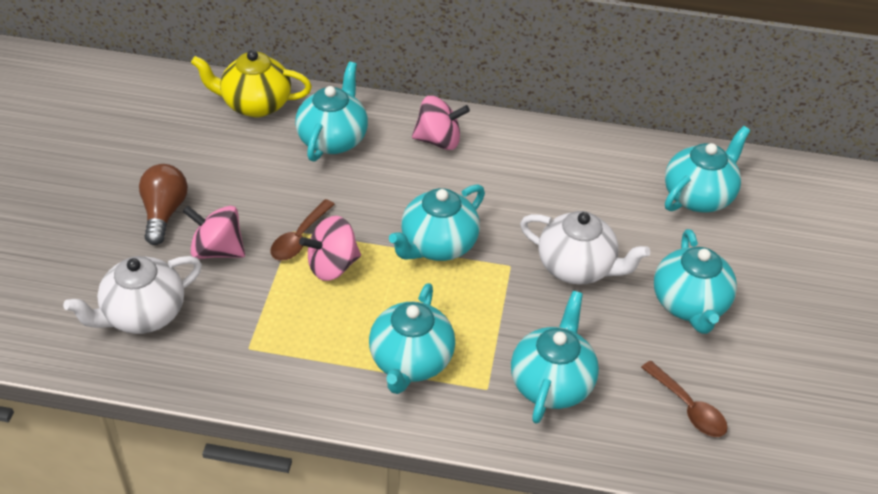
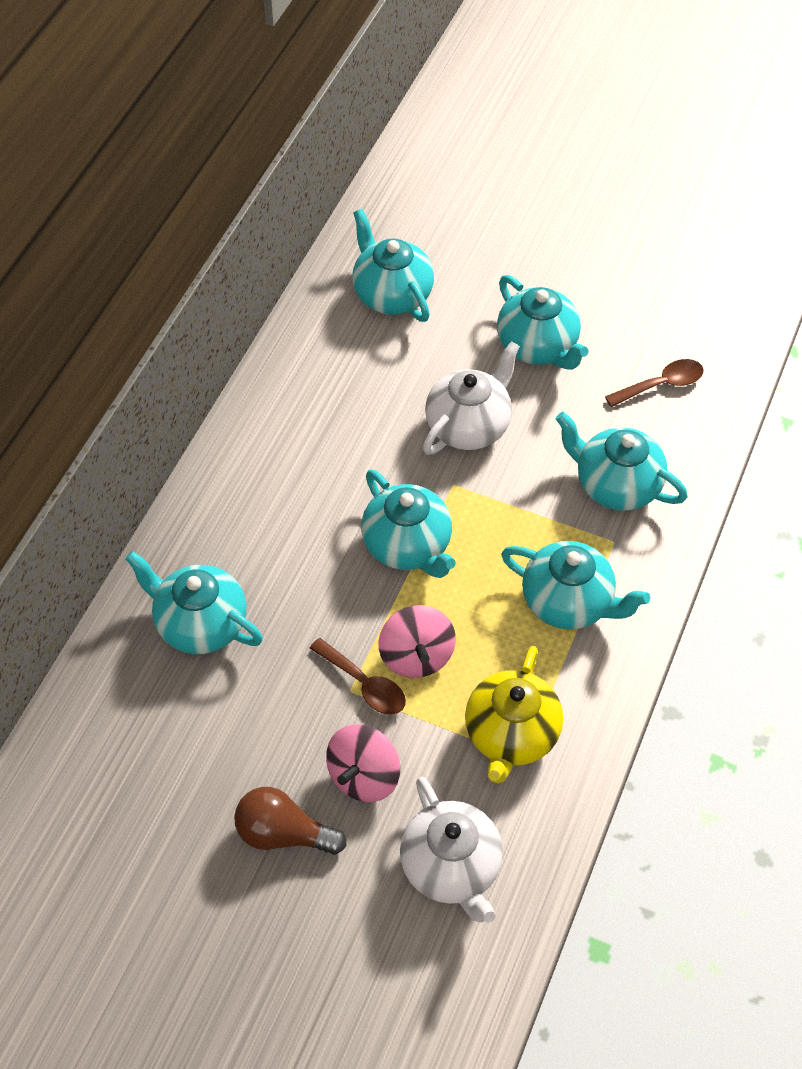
camera: 75 degrees left, 10 degrees up
(255, 104) = (103, 706): yellow teapot -> yellow teapot (511, 735)
(439, 140) = (236, 511): pink spinning top -> none
(689, 305) = (538, 346): turquoise teapot -> turquoise teapot turned 45 degrees clockwise

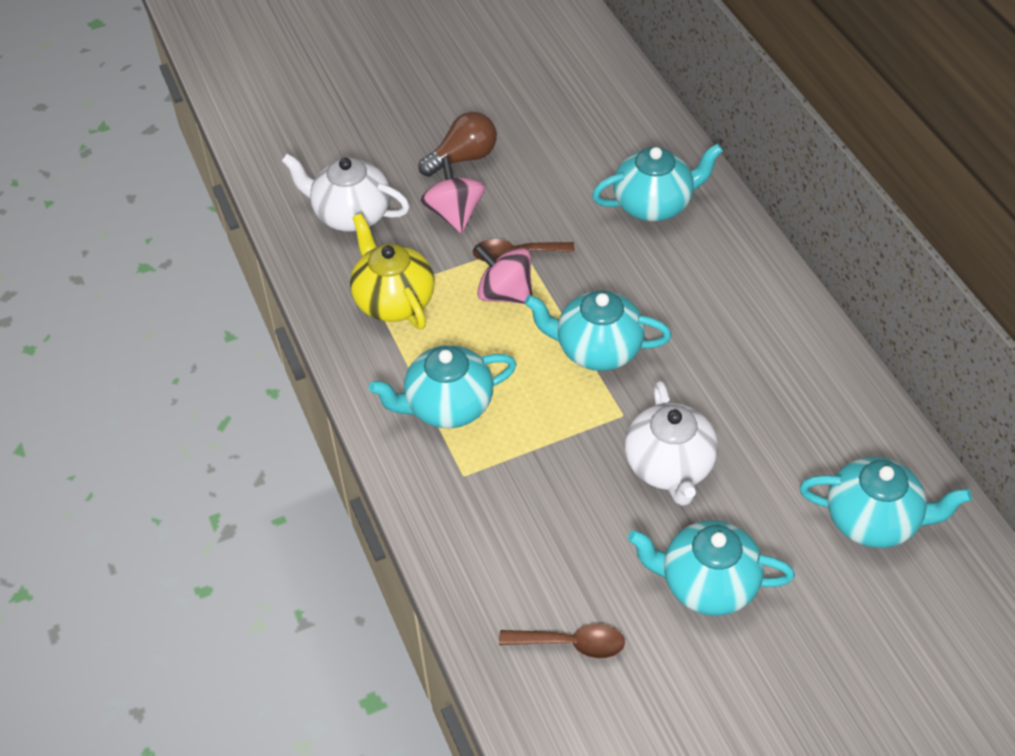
camera: 135 degrees right, 5 degrees down
(615, 485) = (509, 519): turquoise teapot -> none
(661, 384) = (571, 644): brown spoon -> brown spoon turned 105 degrees counterclockwise

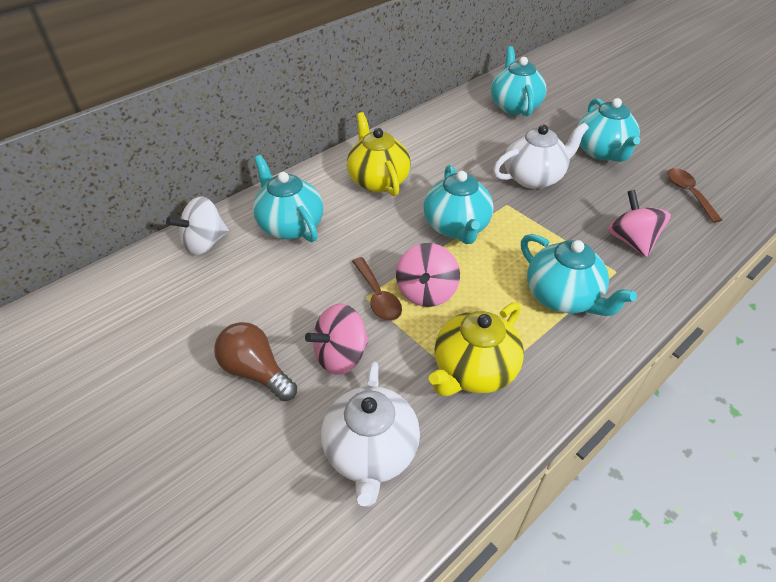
camera: 110 degrees left, 5 degrees down
(505, 517) = (631, 241): none -> pink spinning top
(648, 136) = (205, 243): none -> white spinning top
(716, 297) = (378, 180): none -> yellow teapot

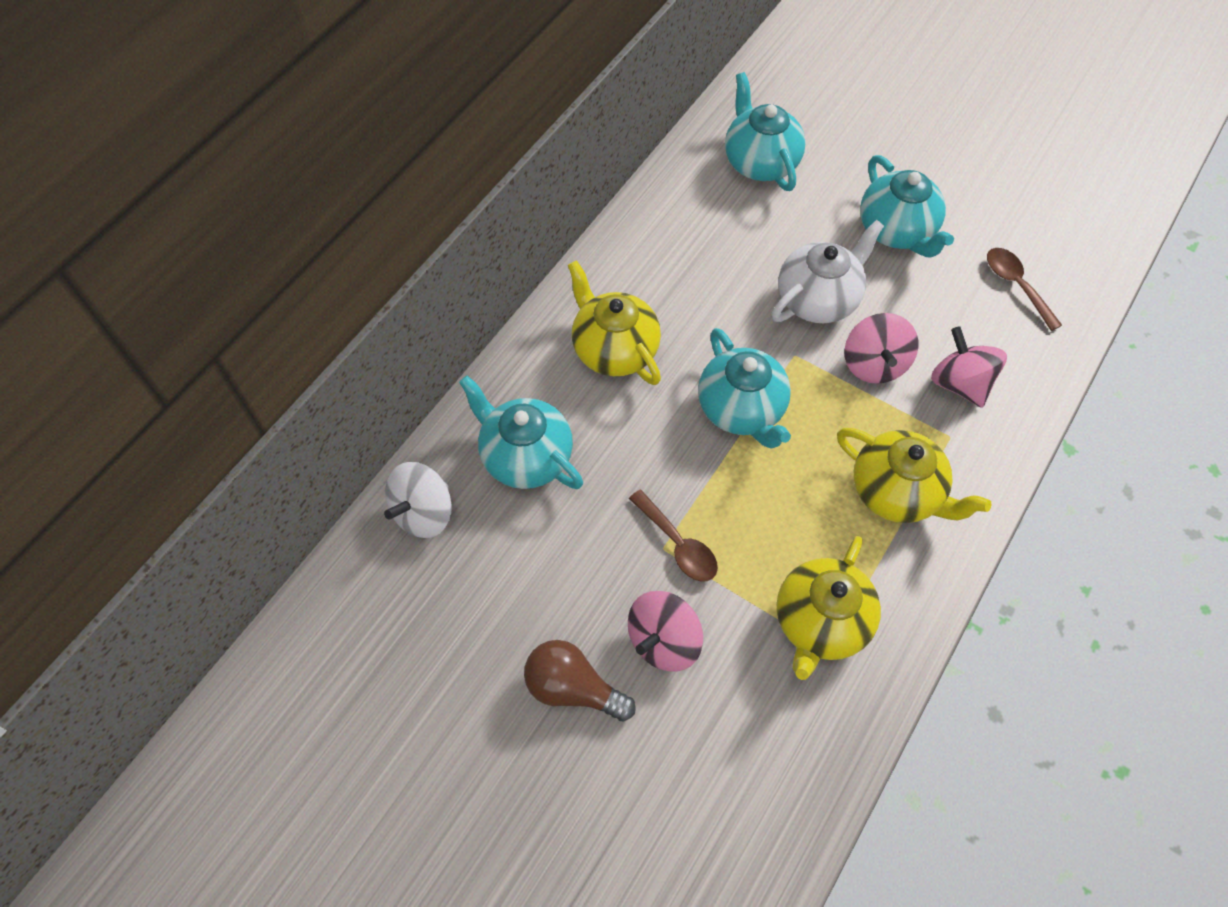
camera: 15 degrees left, 15 degrees up
(371, 452) = (740, 755): white teapot -> none
(426, 292) = (734, 523): pink spinning top -> pink spinning top (874, 364)
(563, 297) = (897, 492): turquoise teapot -> yellow teapot

